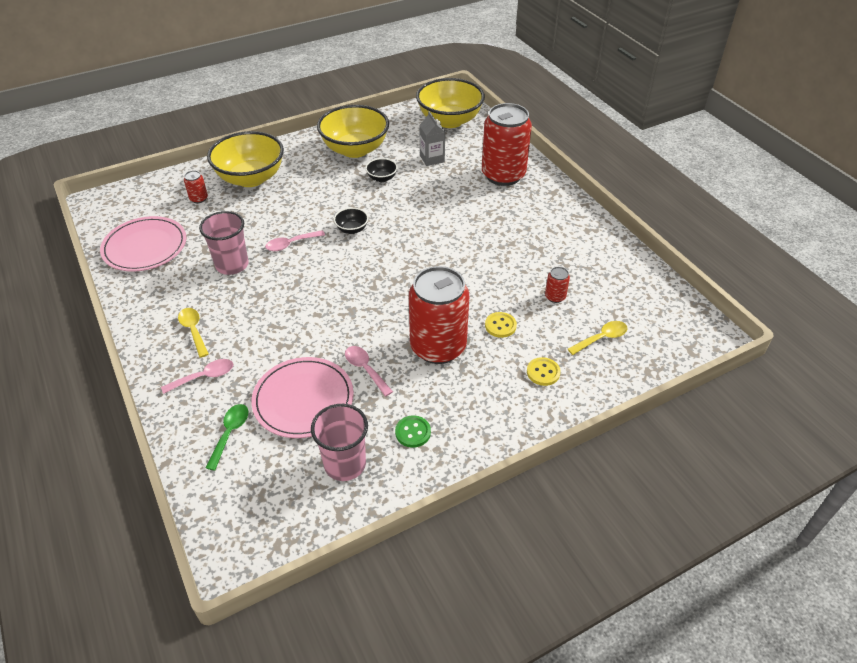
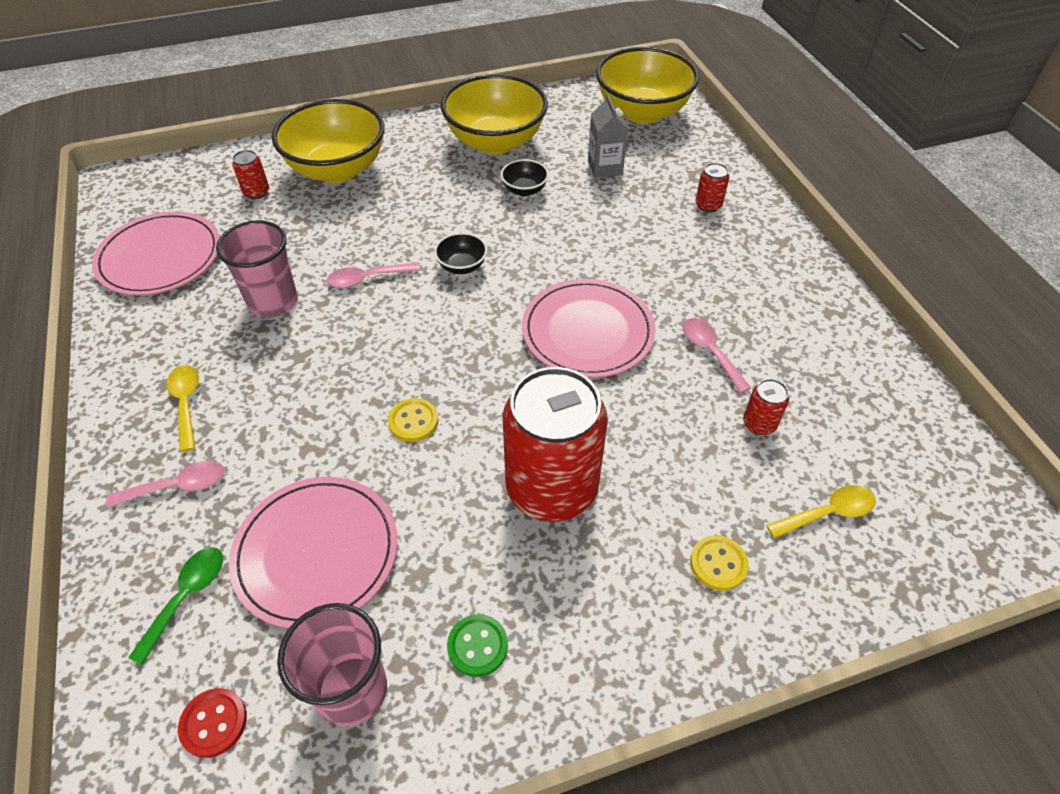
camera: 10 degrees right, 5 degrees up
(268, 492) = (214, 723): none -> red button
(365, 369) = (427, 511): pink spoon -> pink spoon (710, 352)
(441, 258) = (587, 331): none -> pink plate
(500, 326) = (660, 464): yellow button -> yellow button (413, 421)
(503, 175) = (708, 205): red can -> red can, size x0.40

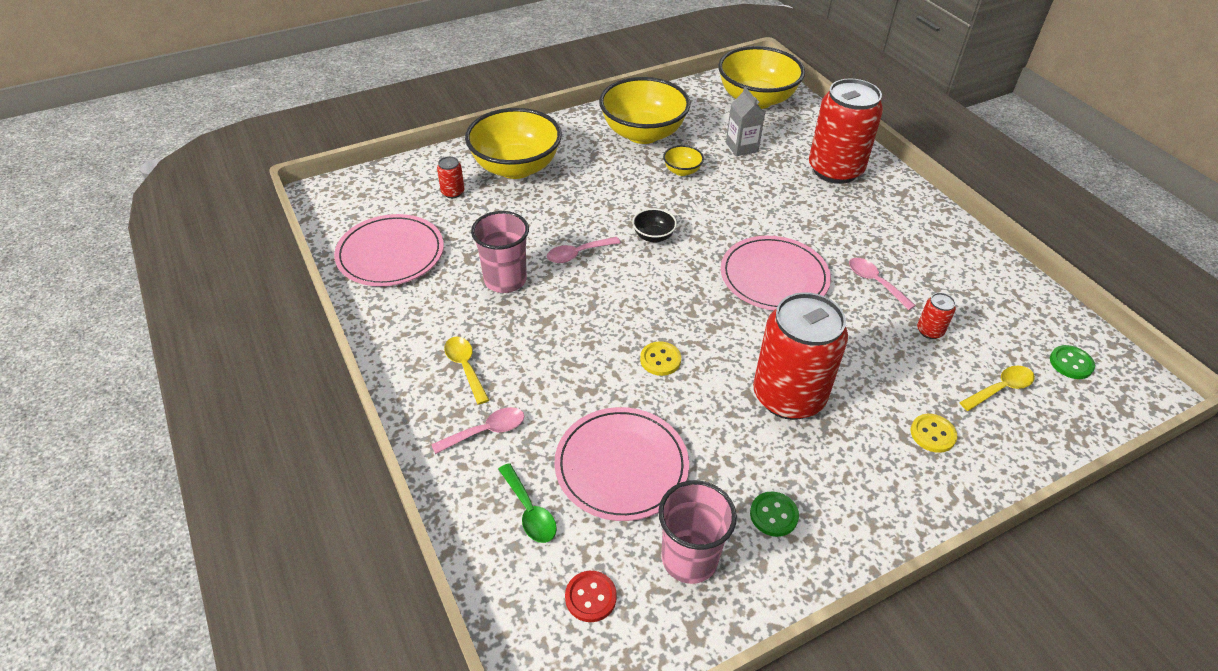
camera: 10 degrees left, 5 degrees down
(186, 597) = (529, 511): green spoon -> green spoon turned 135 degrees clockwise
(524, 190) = (682, 171): black bowl -> yellow bowl
(708, 205) = (835, 170): red can -> red can, size x2.50
(933, 490) = (1071, 363): none -> green button

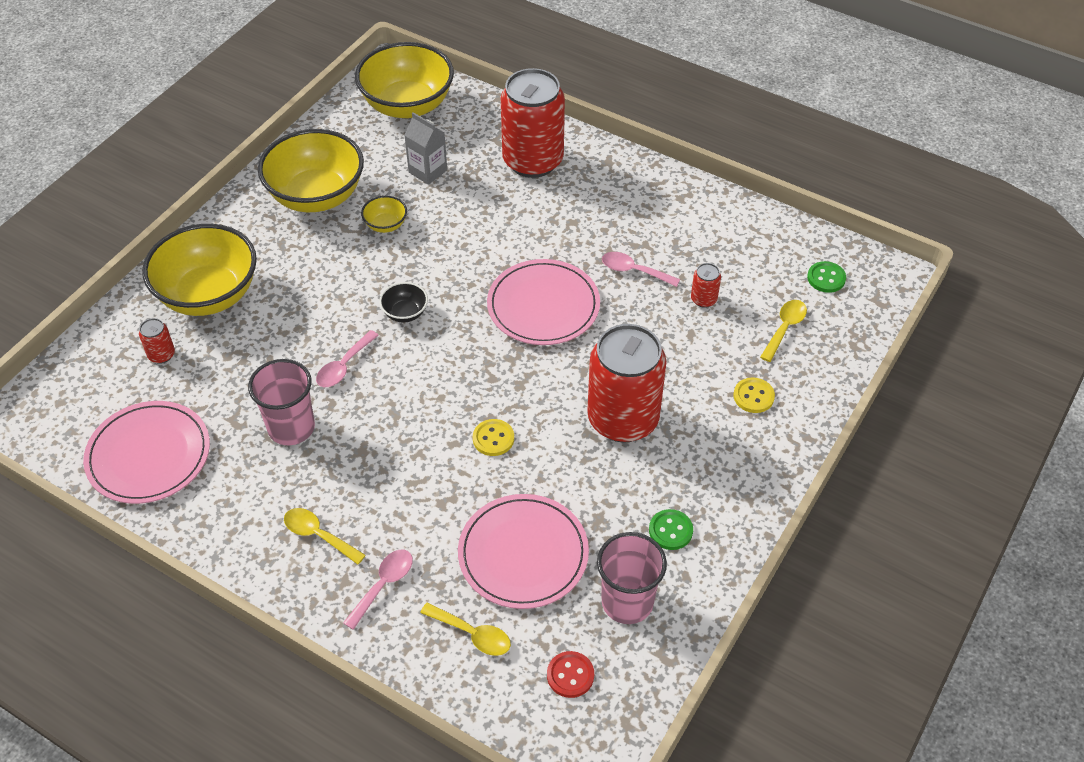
camera: 30 degrees left, 5 degrees up
(529, 511) = (472, 634): green spoon -> yellow spoon

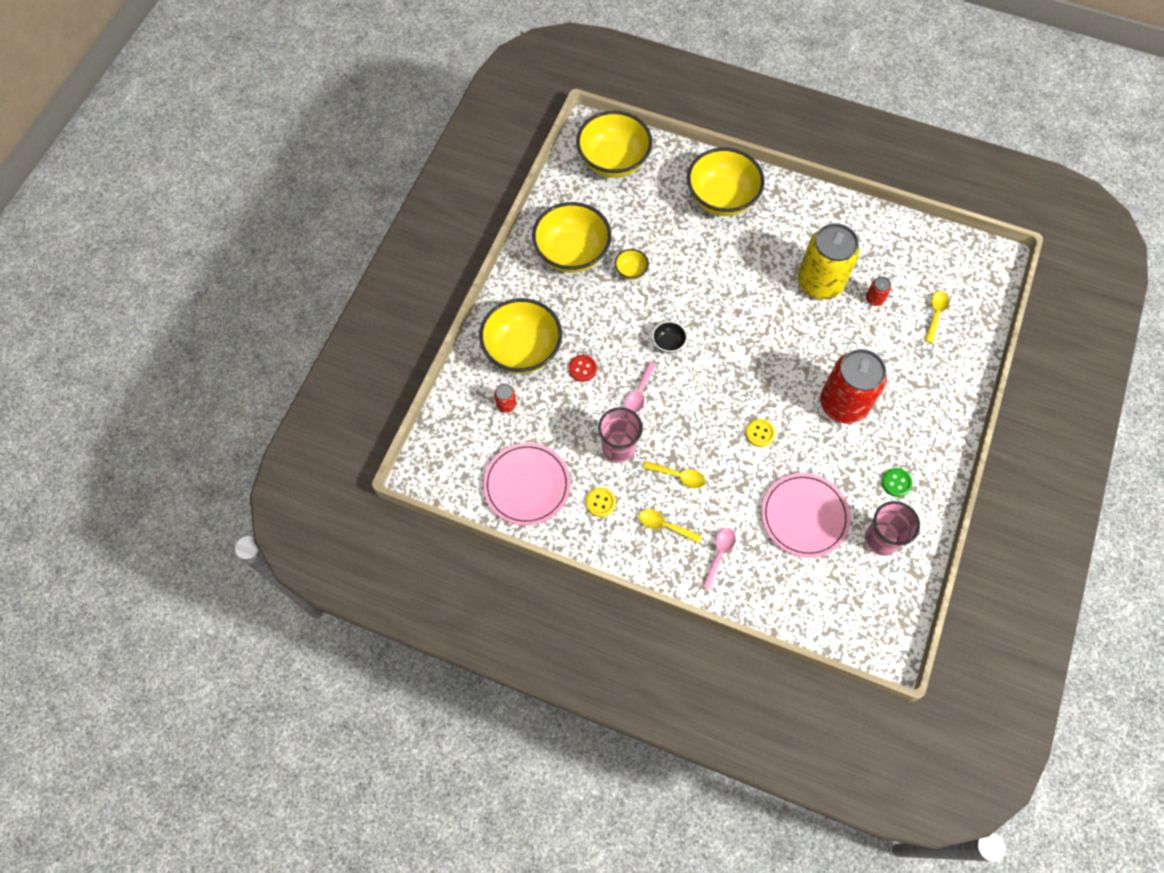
camera: 10 degrees left, 15 degrees up
(428, 171) = (647, 219): grey carton -> none
(472, 634) = (788, 579): yellow spoon -> yellow spoon (678, 476)
(533, 161) = (721, 198): red can -> yellow bowl
(543, 306) = (764, 322): pink plate -> none
(570, 675) = (858, 596): red button -> red button (582, 369)
(634, 271) = (819, 283): pink spoon -> yellow can
(753, 396) = (927, 372): yellow button -> yellow button (600, 502)
(826, 278) = (955, 268): green button -> none

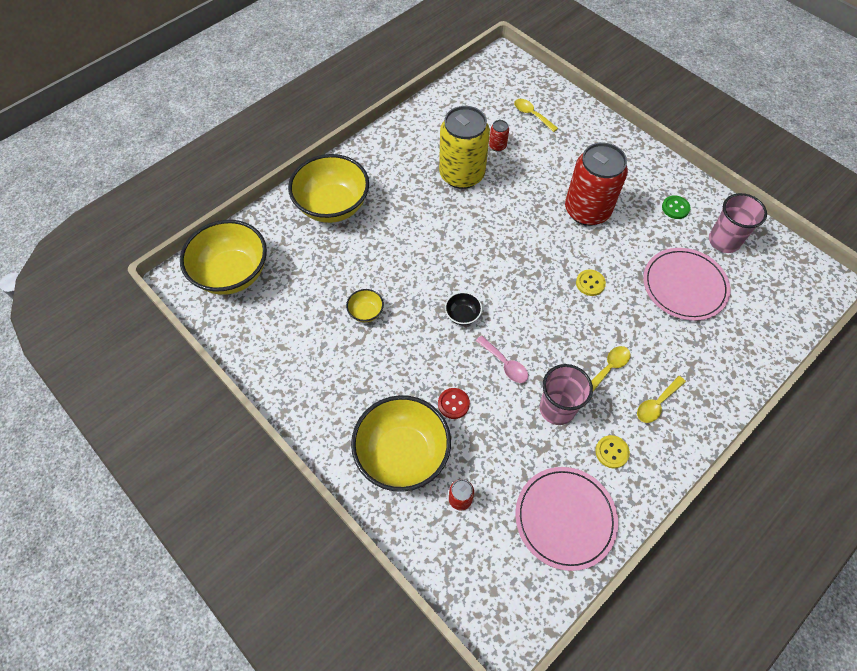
camera: 65 degrees left, 5 degrees down
(572, 253) = (314, 356): yellow bowl -> none
(719, 554) = (701, 369): pink spoon -> none

